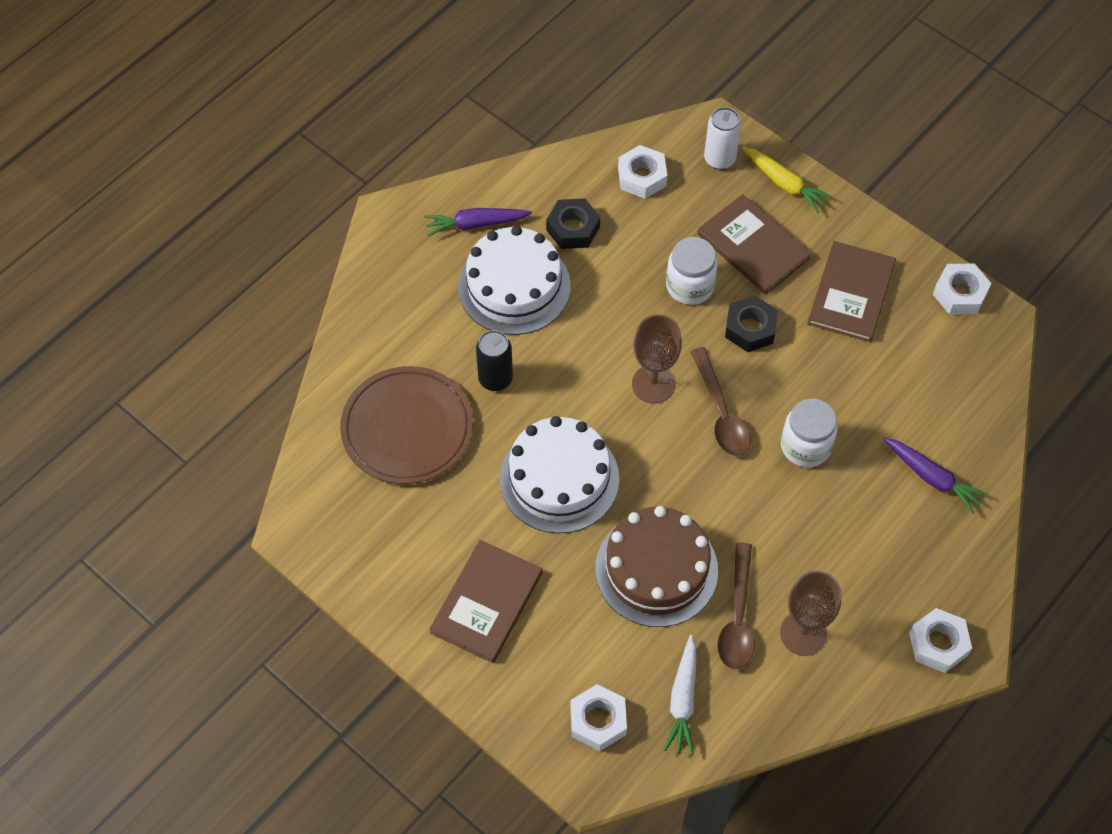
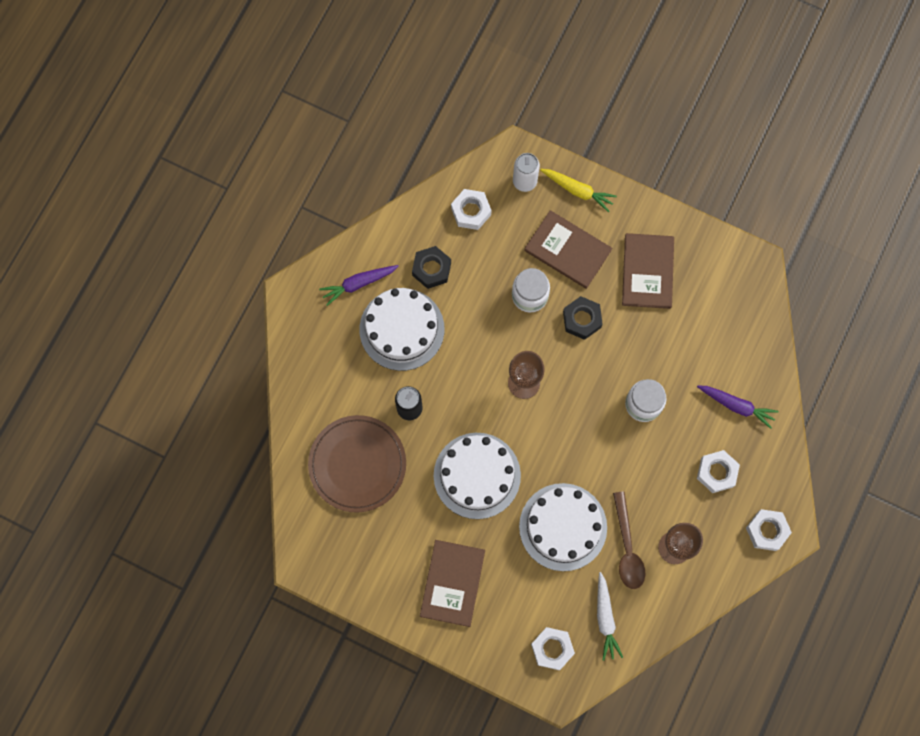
camera: 15 degrees left, 15 degrees up
(656, 569) = (563, 527): brown cake -> white cake
(721, 412) = (577, 393): brown spoon -> none
(960, 294) = (725, 252): white nut -> white nut (716, 472)

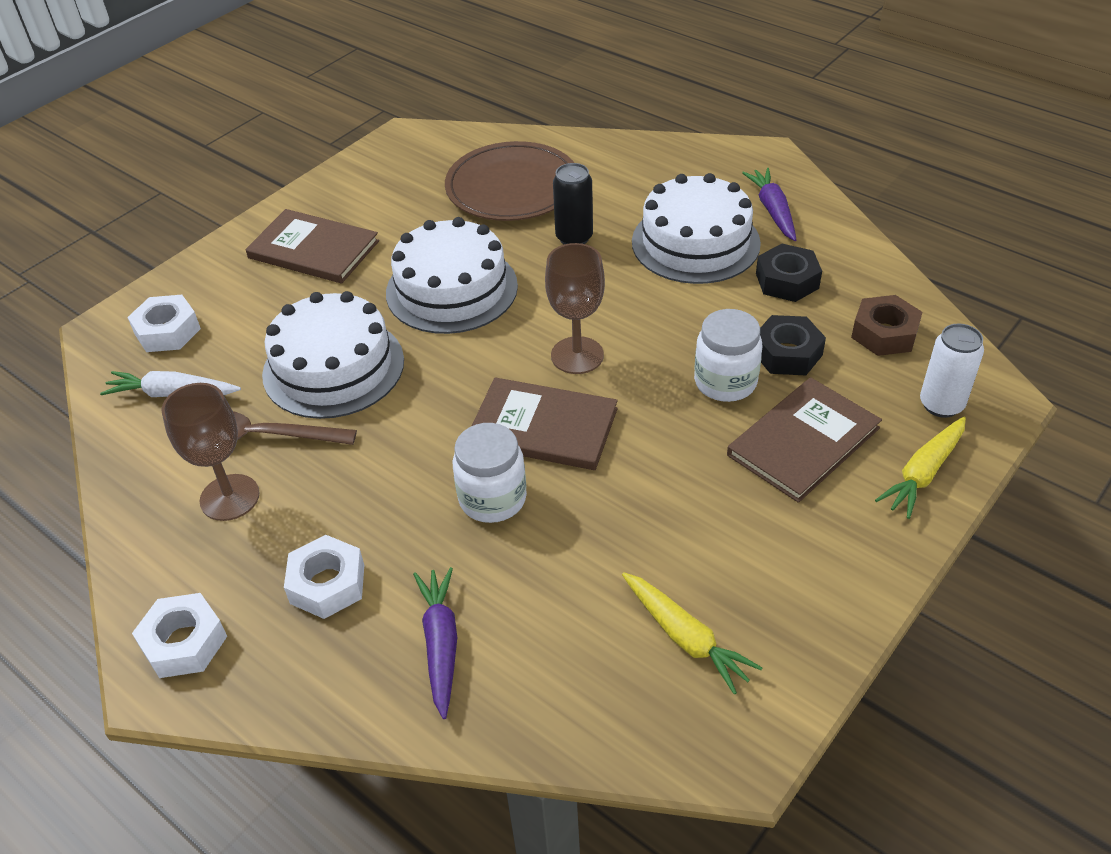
camera: 105 degrees right, 30 degrees down
(471, 211) = (884, 333): white nut -> brown nut
(582, 319) = (669, 441): black nut -> black nut (787, 353)
(647, 272) = (747, 550): brown book -> brown book (543, 427)
(705, 294) = (686, 638): none -> yellow carrot
(736, 406) = (440, 644): purple carrot -> purple carrot turned 135 degrees clockwise

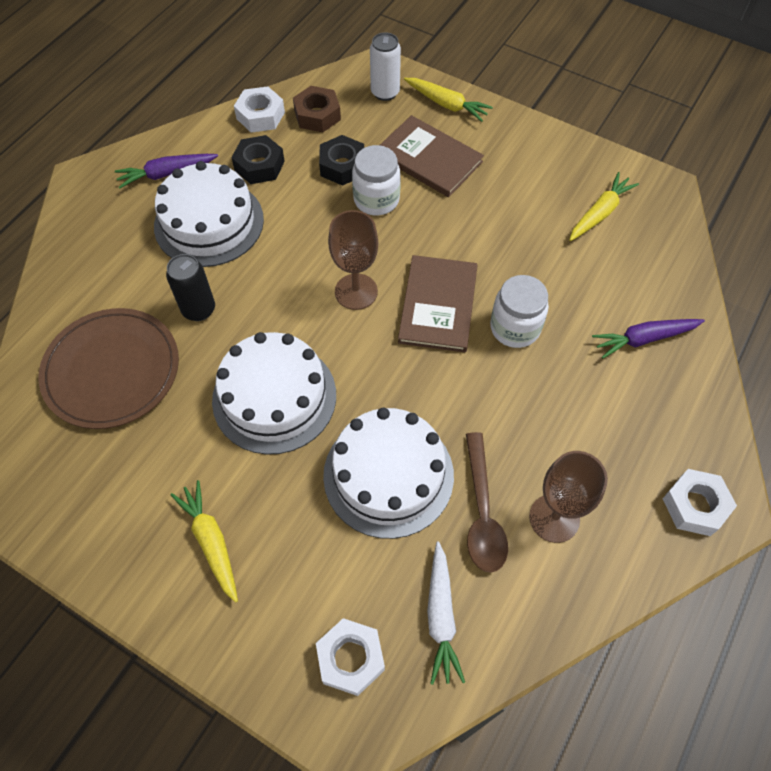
camera: 100 degrees left, 15 degrees up
(313, 249) = (211, 542): brown book -> yellow carrot
(327, 584) = (617, 420): white nut -> white nut (260, 115)

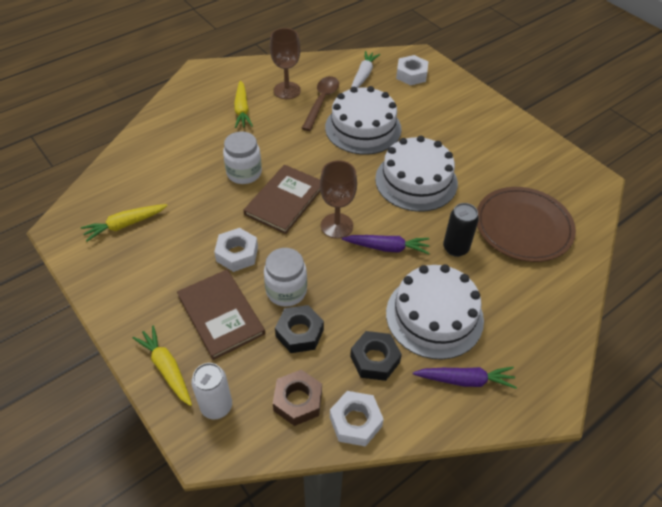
camera: 160 degrees left, 10 degrees down
(211, 542) = (470, 128): yellow carrot -> yellow carrot (242, 109)
(644, 339) = (171, 145): purple carrot -> purple carrot (387, 247)
(695, 506) = (214, 76): white nut -> white nut (237, 254)

